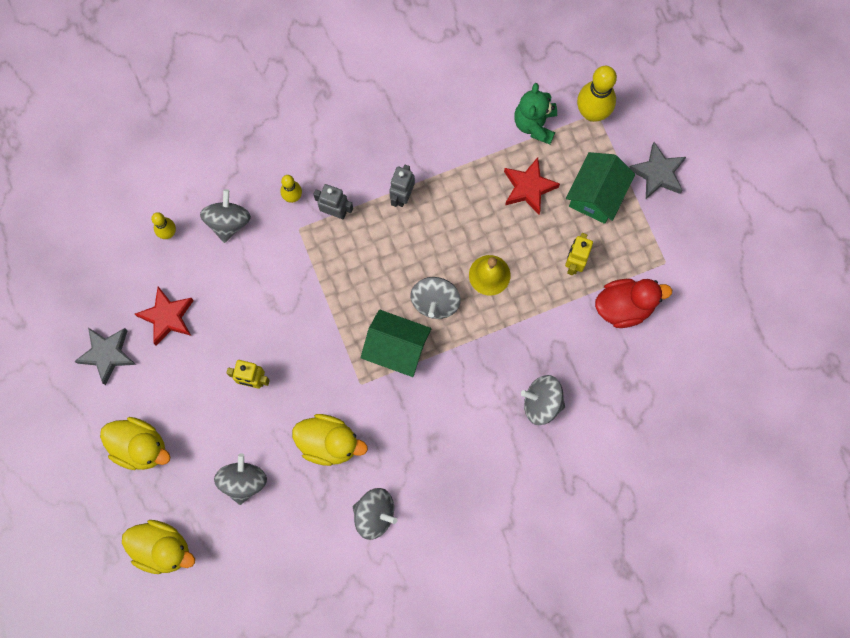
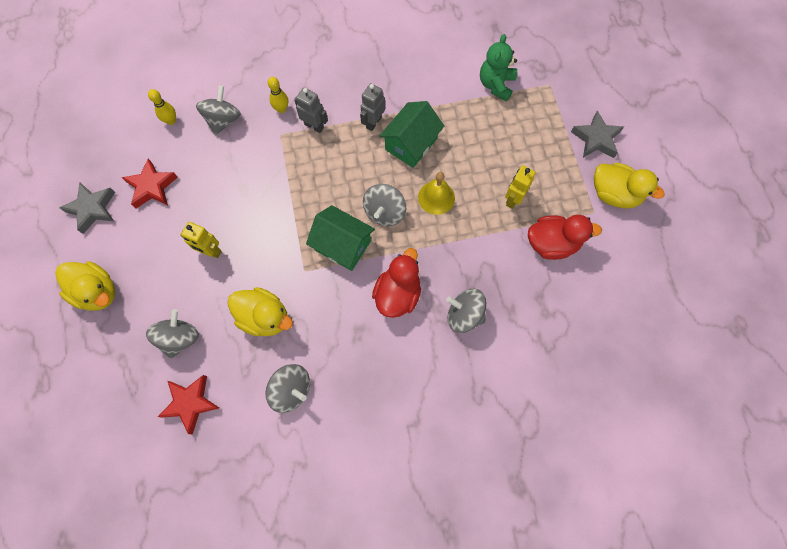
camera: 10 degrees right, 5 degrees down
(162, 548) = (90, 386): yellow duck -> yellow duck (614, 194)
(466, 392) = (397, 294): none -> red duck
(528, 188) = (482, 133): red star -> red star (190, 403)
(592, 113) = (546, 83): yellow bowling pin -> none
(596, 195) = (540, 147): green house -> green house (411, 144)

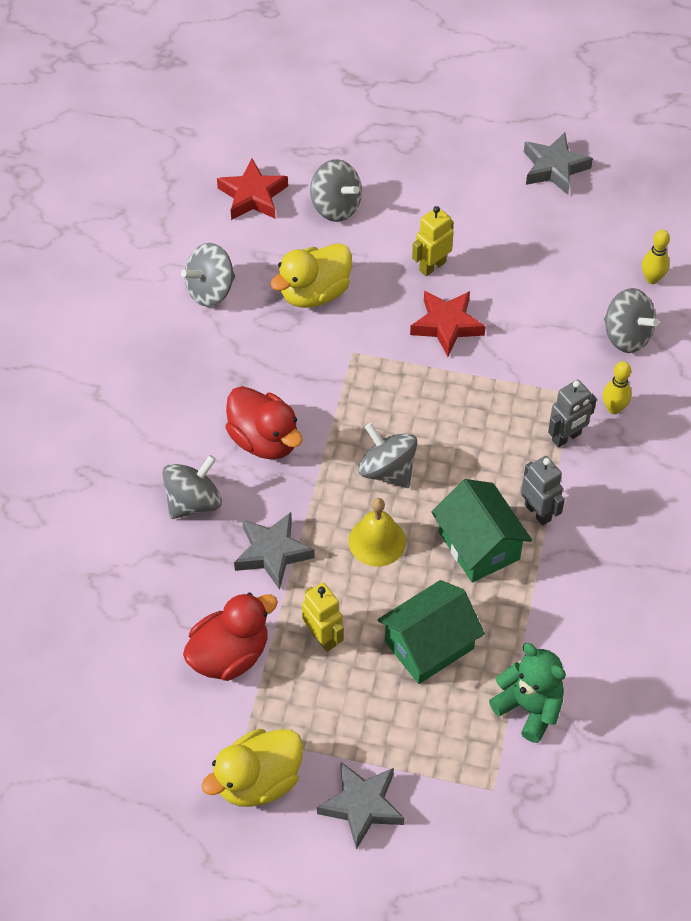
camera: 115 degrees right, 15 degrees down
(97, 292) = (438, 147): yellow duck -> none
(152, 187) = (556, 232): red star -> red star (447, 325)
(342, 245) = (364, 405): green house -> green house (429, 645)
(474, 251) = (272, 553): none -> grey star
(552, 243) = (230, 655): red duck -> red duck turned 150 degrees counterclockwise

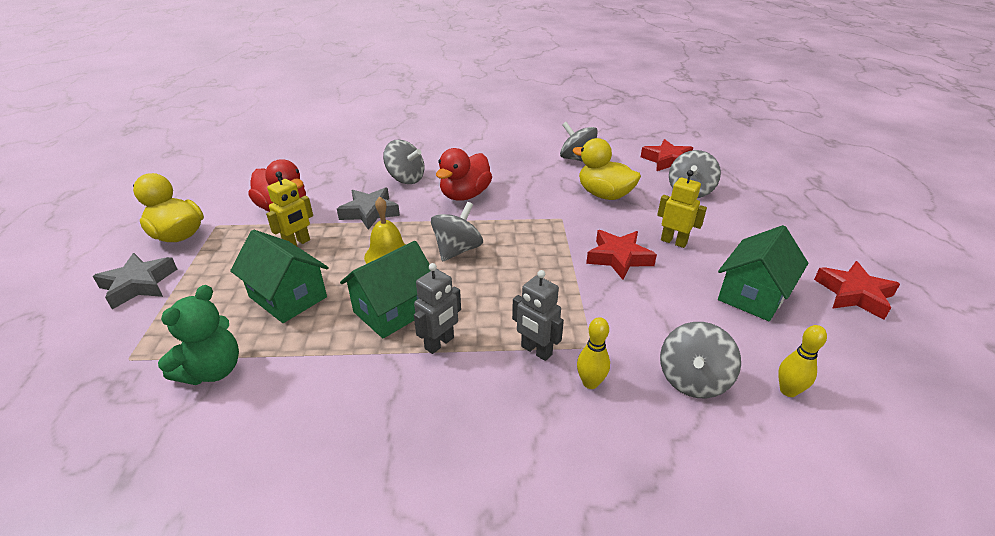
camera: 75 degrees right, 20 degrees down
(535, 242) = (753, 295): none -> green house
(554, 168) = (854, 294): grey star -> red star

